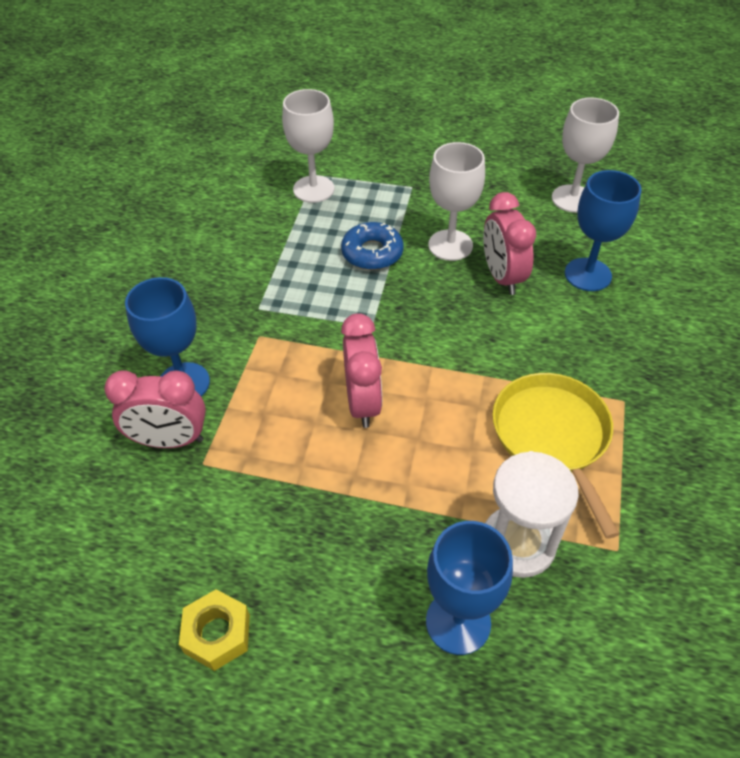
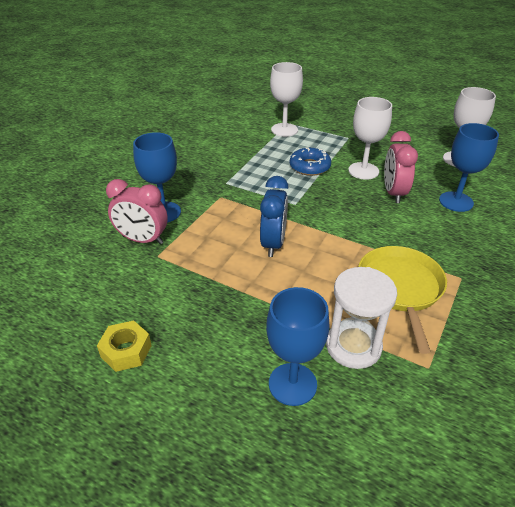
camera: 15 degrees right, 10 degrees down
(363, 402) = (273, 243): pink clock -> blue clock

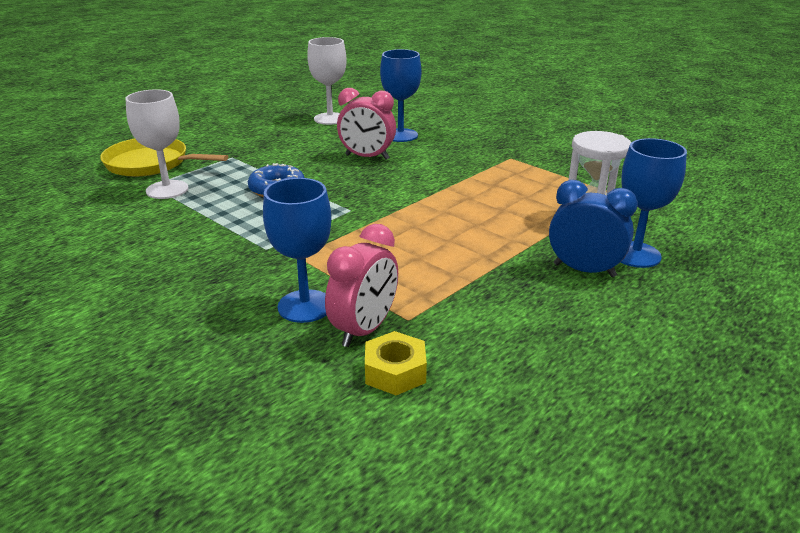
camera: 75 degrees left, 10 degrees down
(126, 351) = (587, 355): yellow nut -> yellow nut (395, 372)
(273, 243) = (421, 234): blue clock -> blue clock (584, 270)
(363, 171) = (313, 162): white goblet -> none
(400, 288) = (516, 184): yellow pan -> yellow pan (151, 164)

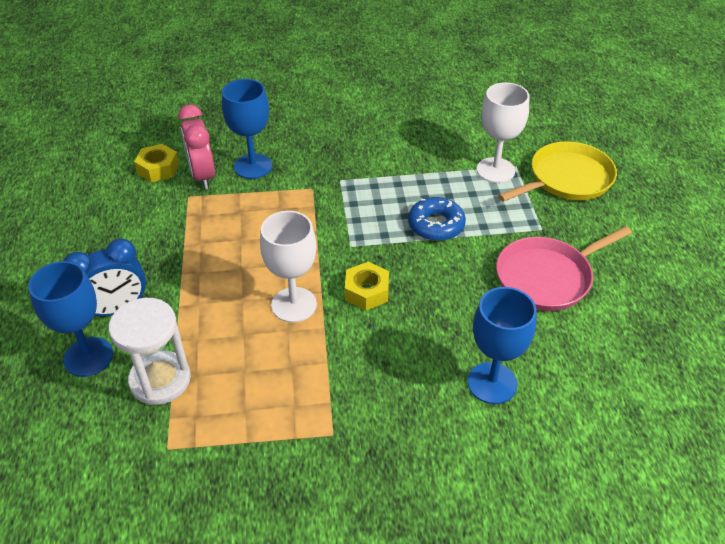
camera: 130 degrees right, 15 degrees up
(285, 144) = (547, 277): none -> pink pan
(330, 119) = (606, 353): white goblet -> white goblet (294, 305)
(367, 157) = (452, 317): pink clock -> none
(389, 187) = (366, 291): none -> yellow nut

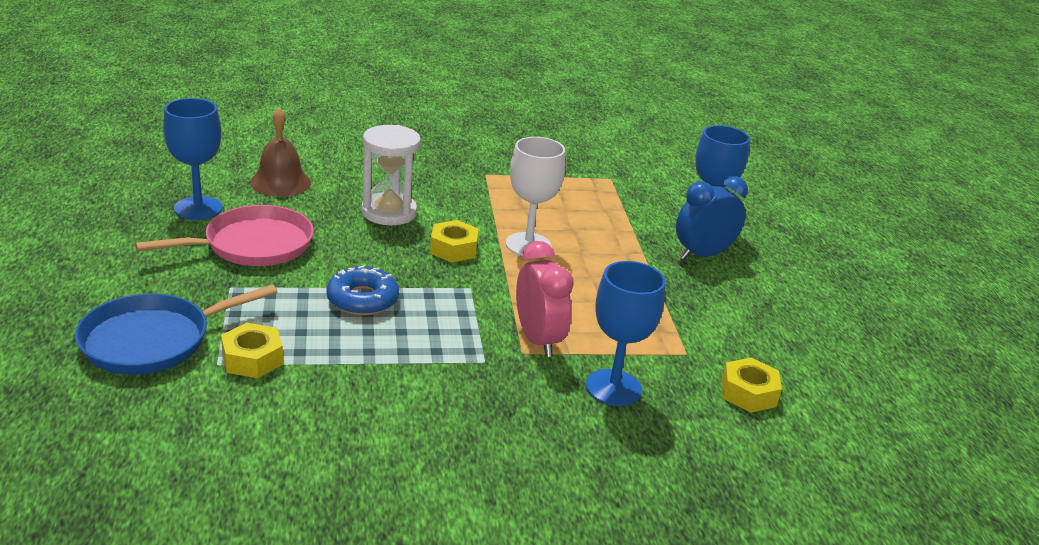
camera: 175 degrees right, 15 degrees down
(160, 380) = (634, 210): white hourglass -> white hourglass (389, 212)
(202, 176) = (680, 378): pink clock -> pink clock (538, 340)
(492, 383) = (348, 186): blue goblet -> blue goblet (198, 208)
(495, 170) = (252, 359): white goblet -> yellow nut
(567, 179) = (152, 340): yellow pan -> blue pan
(567, 380) = (280, 182): none -> brown bell

